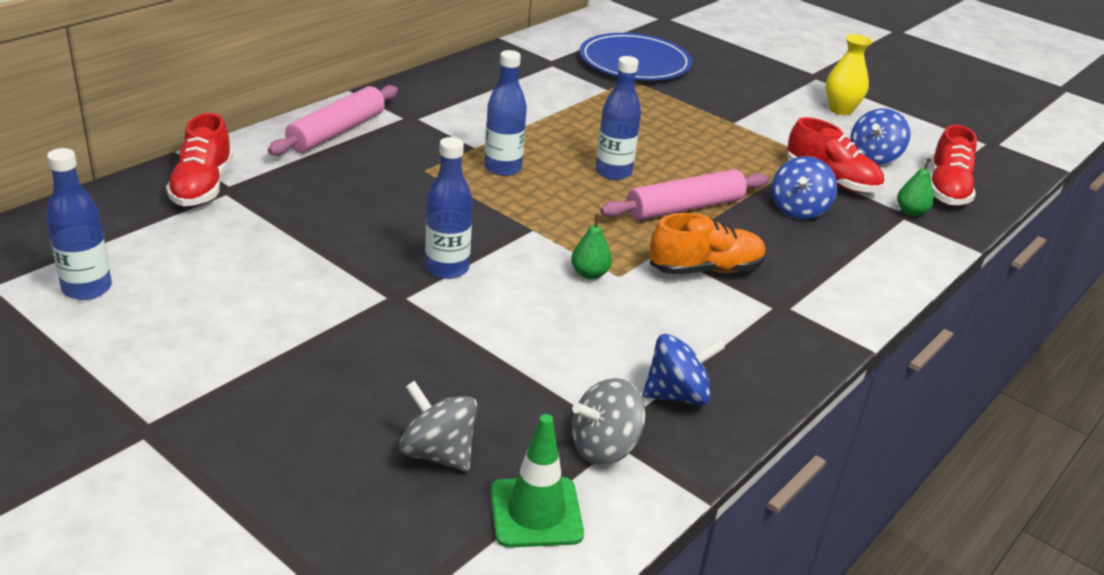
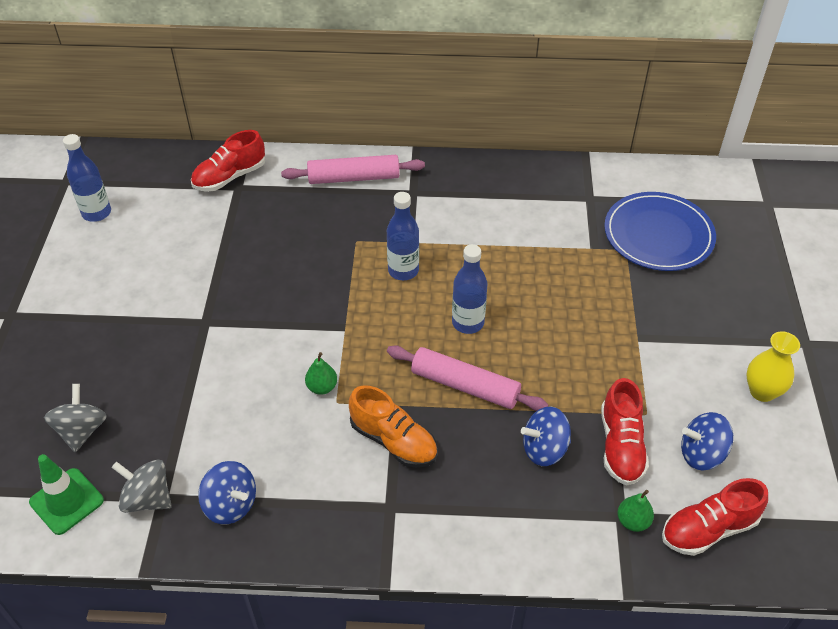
camera: 55 degrees right, 15 degrees up
(447, 268) = (257, 322): blue bottle -> none

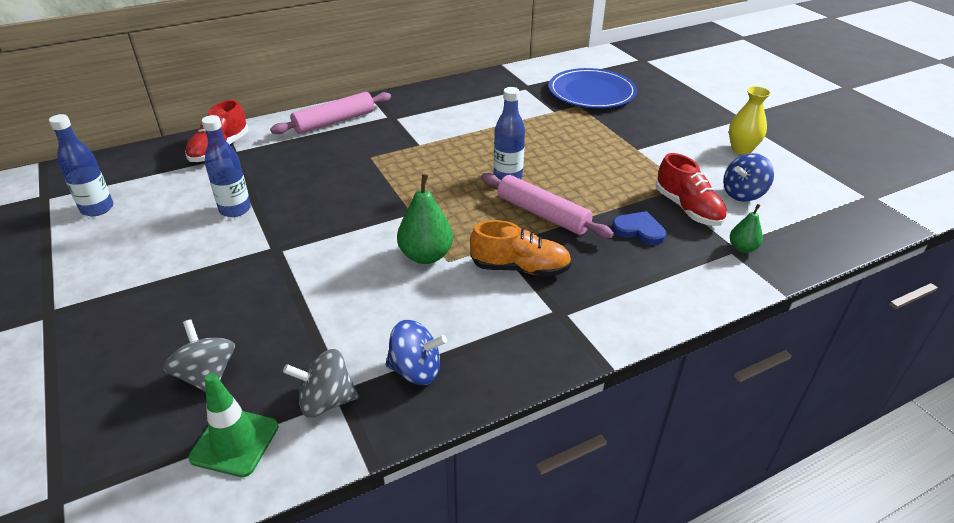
camera: 30 degrees left, 10 degrees down
(322, 387) = (426, 256): green pear -> green pear, size x1.75
(403, 271) = (427, 163): blue bottle -> blue bottle (235, 209)
(465, 386) = (542, 214): pink rolling pin -> pink rolling pin turned 45 degrees clockwise
(544, 449) = (639, 230): blue spinning top -> blue heart
(708, 529) = (793, 233): red shoe -> none

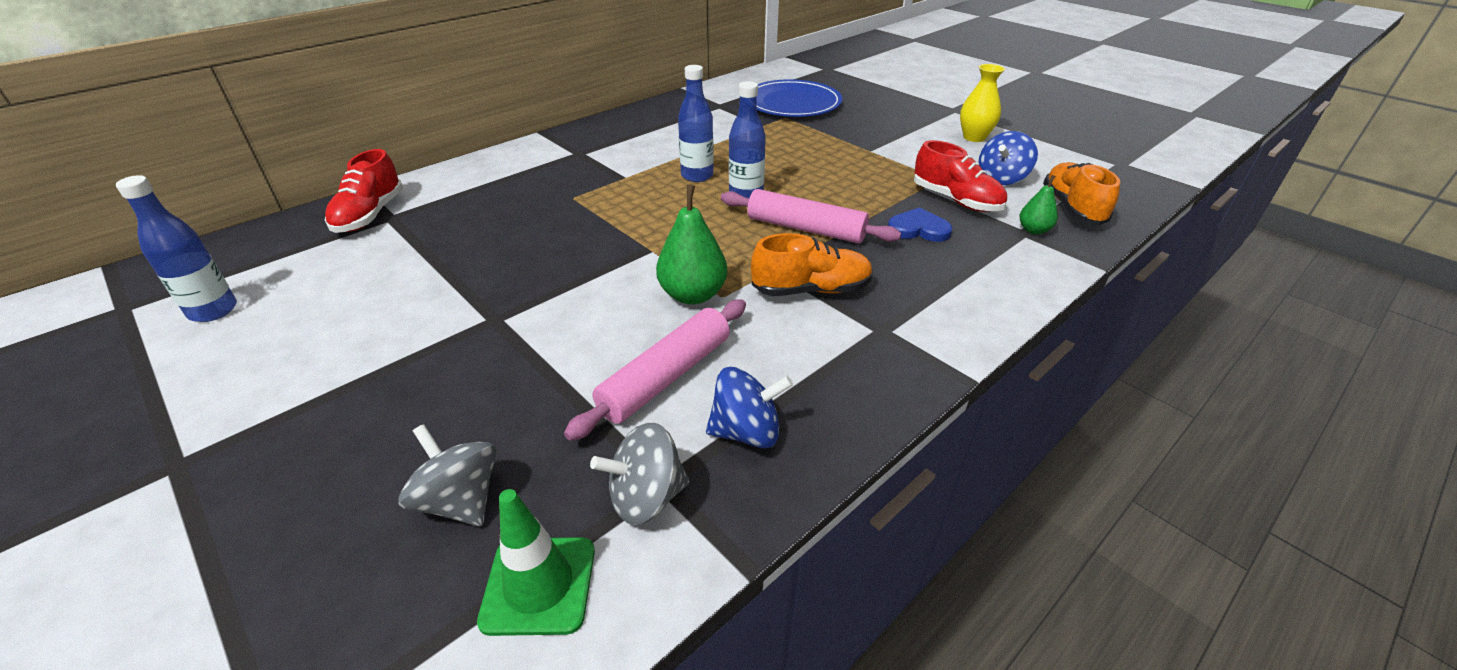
camera: 15 degrees left, 0 degrees up
(235, 209) = (418, 281): blue bottle -> blue bottle (697, 176)
(334, 122) = (510, 166): pink rolling pin -> pink rolling pin (666, 377)
(792, 233) = (1072, 208): none -> orange shoe

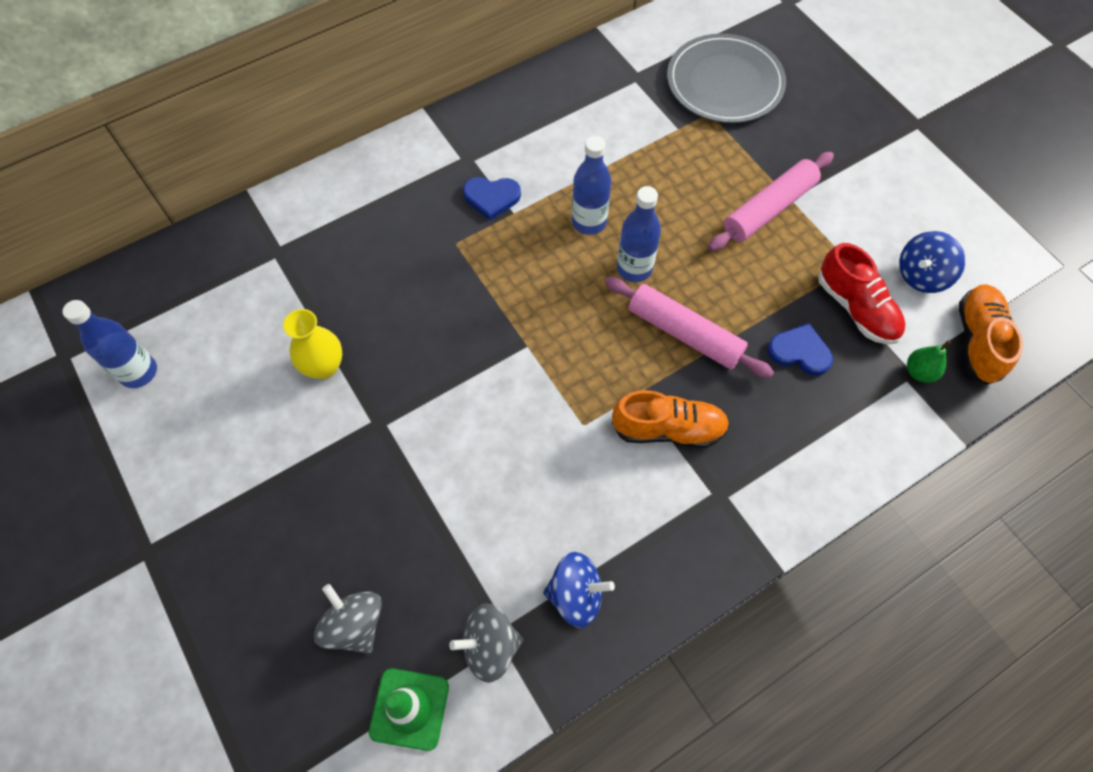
camera: 10 degrees right, 25 degrees up
(370, 215) = (257, 245): red shoe -> none
(604, 170) = (491, 197): none -> blue heart
(666, 377) = (520, 521): pink rolling pin -> pink rolling pin (769, 209)
(693, 295) = (557, 418): green pear -> none
(792, 103) = (724, 83): blue plate -> grey plate
(974, 137) = (920, 188): yellow vase -> yellow vase (324, 367)

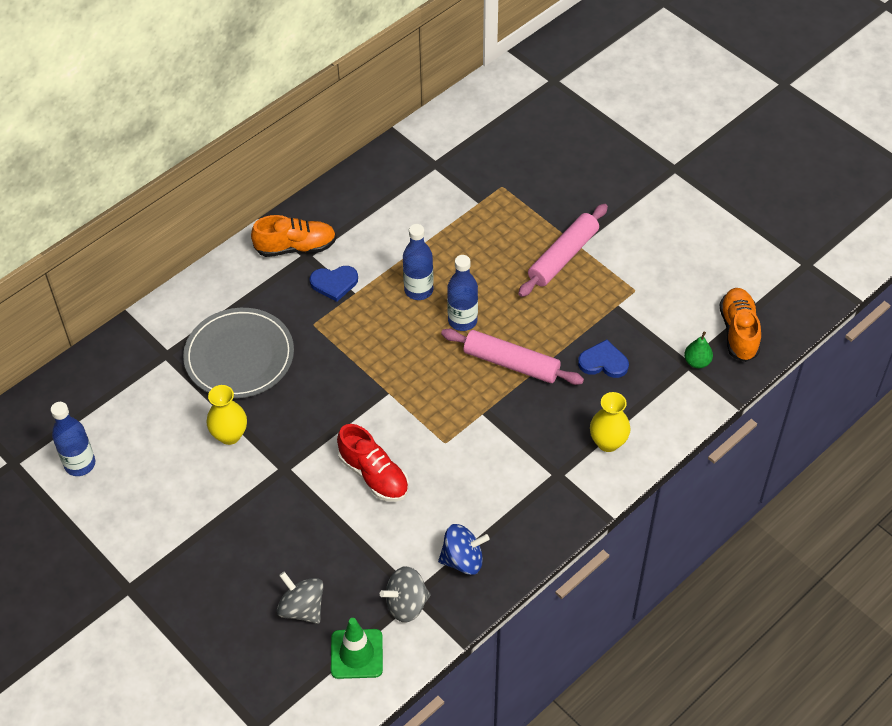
camera: 10 degrees left, 10 degrees down
(668, 429) = (511, 435): orange shoe -> orange shoe (296, 247)
(724, 83) = (510, 158): grey plate -> grey plate (239, 356)
(791, 462) = (608, 442): none -> yellow vase
(856, 308) = (642, 322): red shoe -> red shoe (374, 475)
(921, 275) = (690, 289): blue spinning top -> none

